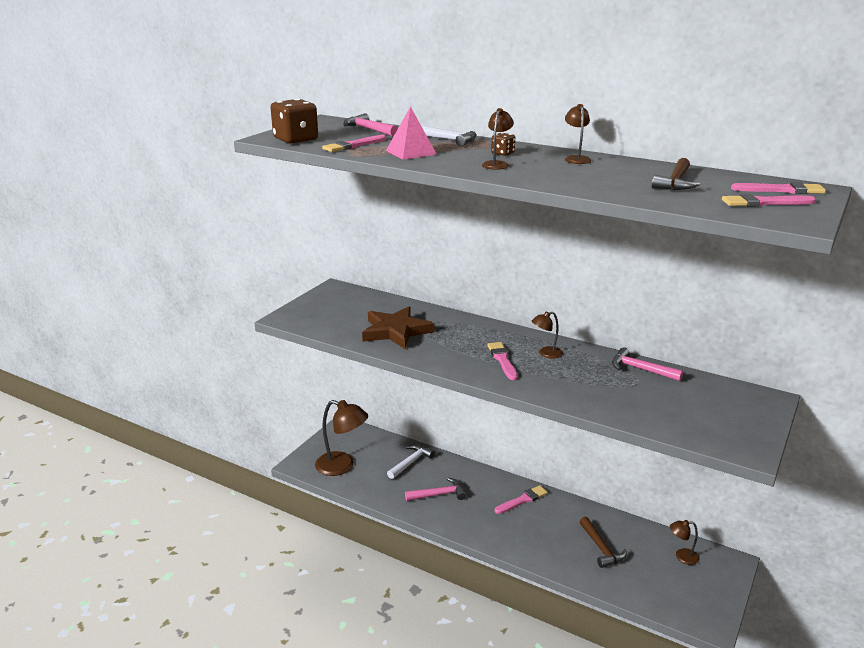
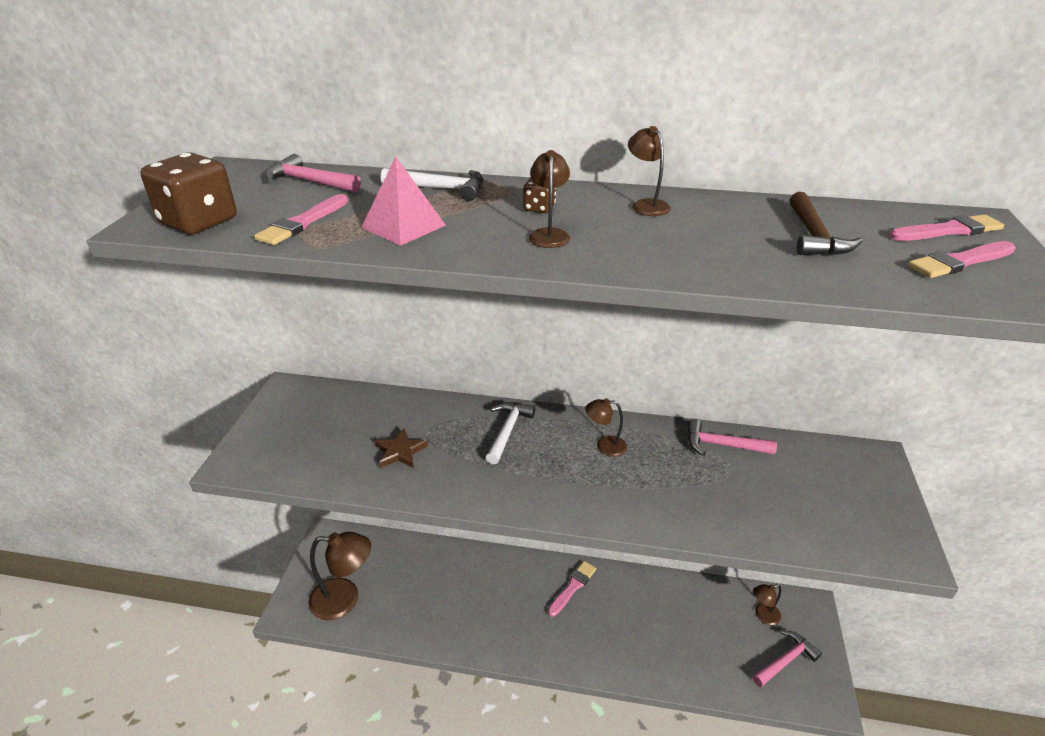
camera: 20 degrees left, 10 degrees up
(396, 331) = (400, 452): brown star -> brown star, size x0.54
(410, 462) = (427, 568): white hammer -> white hammer (507, 431)
(439, 494) = (476, 608): pink hammer -> pink hammer (785, 660)
(502, 360) = (558, 471): pink brush -> none
(546, 354) = (605, 446): brown lamp -> brown lamp turned 45 degrees clockwise
(601, 548) = (680, 631): brown hammer -> none

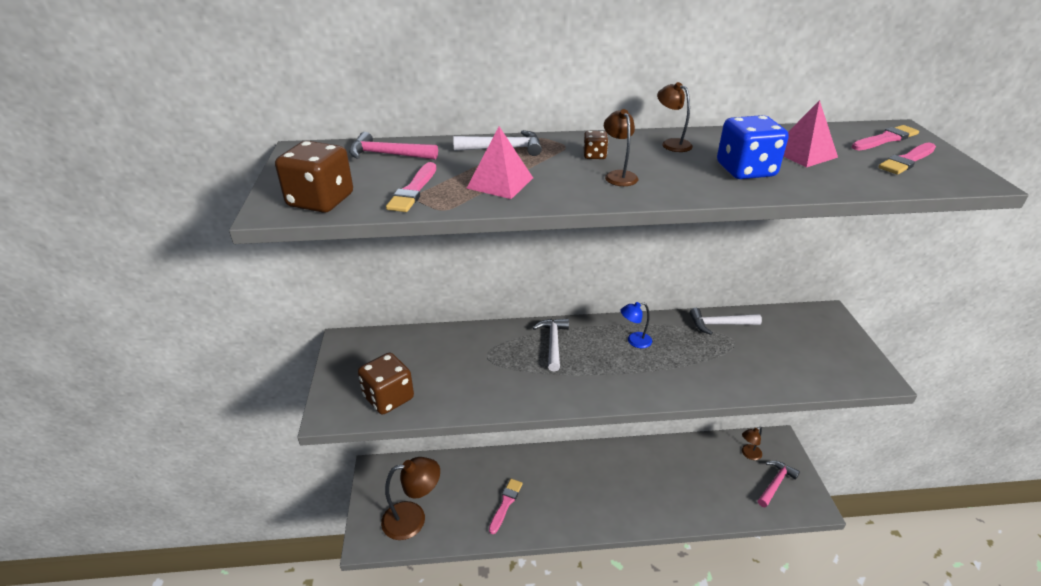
camera: 15 degrees left, 0 degrees up
(299, 458) = (388, 397): none -> brown dice
(400, 452) = (473, 376): brown star -> none
(573, 587) = (599, 465): pink brush -> pink brush (505, 504)
(605, 446) = (634, 341): brown lamp -> blue lamp
(717, 247) = (745, 170): none -> blue dice
(722, 445) = (720, 324): pink hammer -> white hammer
(813, 236) = (803, 153): brown hammer -> pink pyramid

